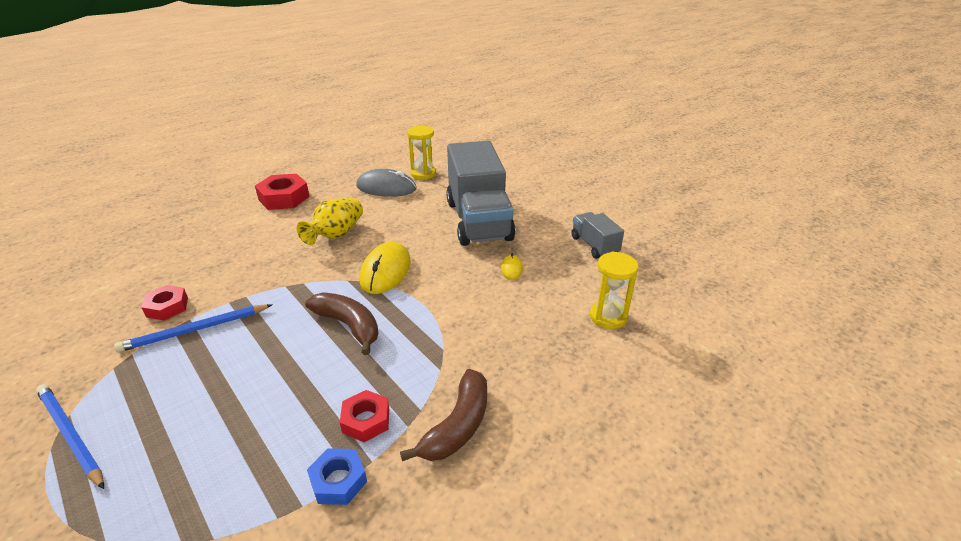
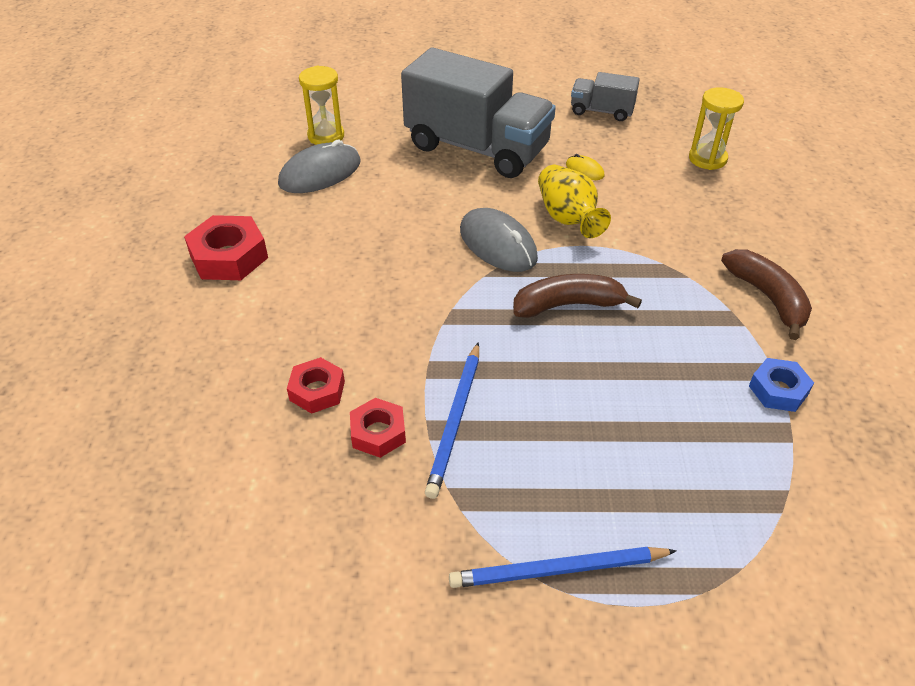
camera: 50 degrees left, 10 degrees up
(336, 234) = (379, 249): yellow vase -> yellow vase (568, 218)
(366, 420) = (718, 346): red nut -> red nut (317, 390)
(385, 271) = (498, 244): yellow mouse -> grey mouse

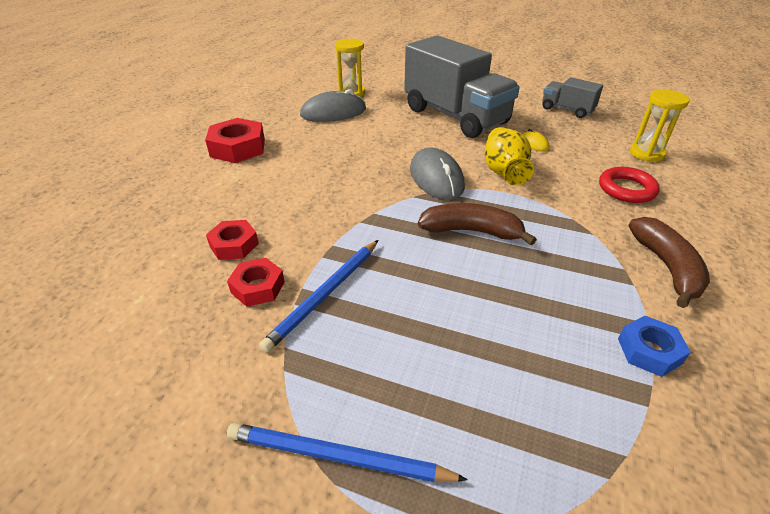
camera: 20 degrees right, 5 degrees down
(702, 212) = (626, 189): none -> red ring

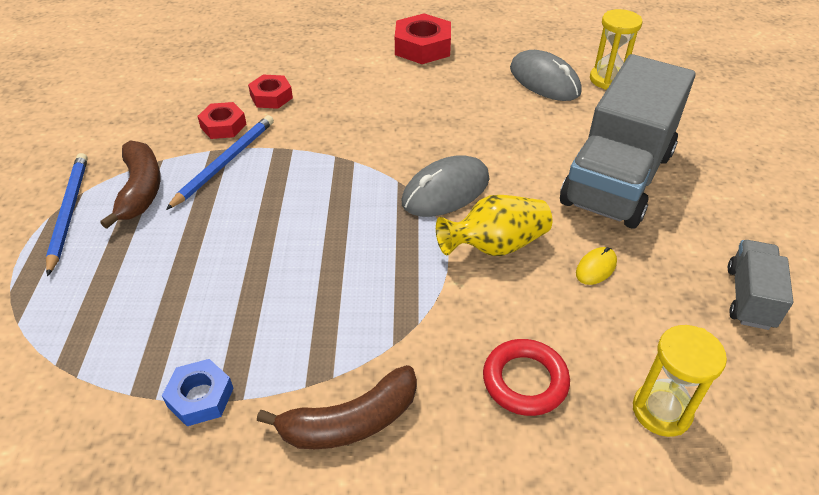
camera: 70 degrees right, 5 degrees up
(325, 294) = (224, 163): blue pencil -> blue pencil turned 105 degrees clockwise
(471, 231) = (352, 236): brown banana -> brown banana (140, 190)

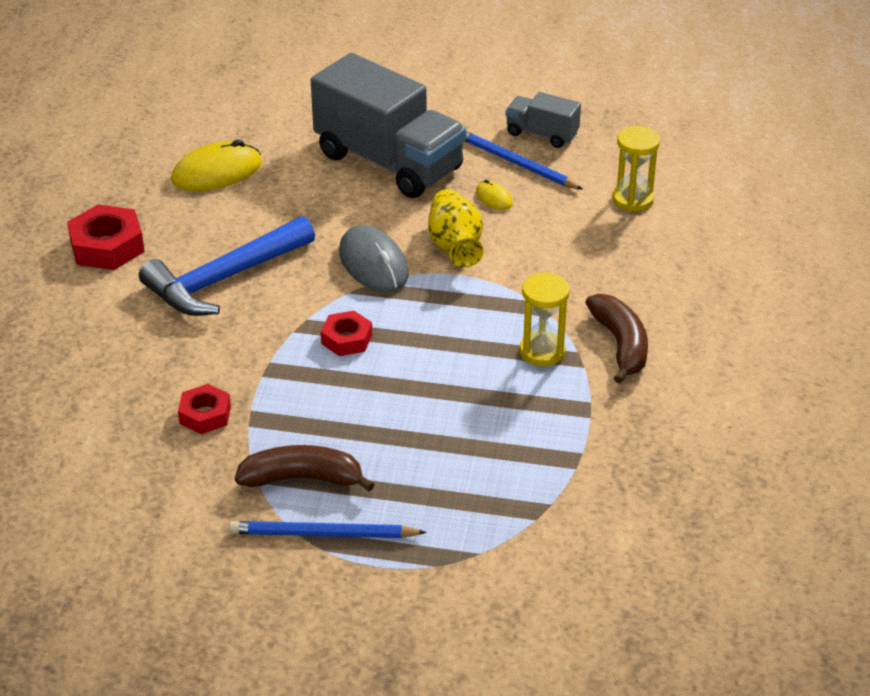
camera: 80 degrees left, 5 degrees down
(200, 397) = (585, 426): blue nut -> none
(224, 163) = (277, 413): blue pencil -> blue pencil (516, 163)
(271, 97) = (160, 374): red nut -> red nut (347, 339)
(397, 107) = (223, 279): none -> blue hammer
(525, 381) = (598, 255): red ring -> none
(544, 80) = (217, 172): grey mouse -> yellow mouse
(607, 79) = (234, 132): yellow hourglass -> yellow hourglass (542, 351)

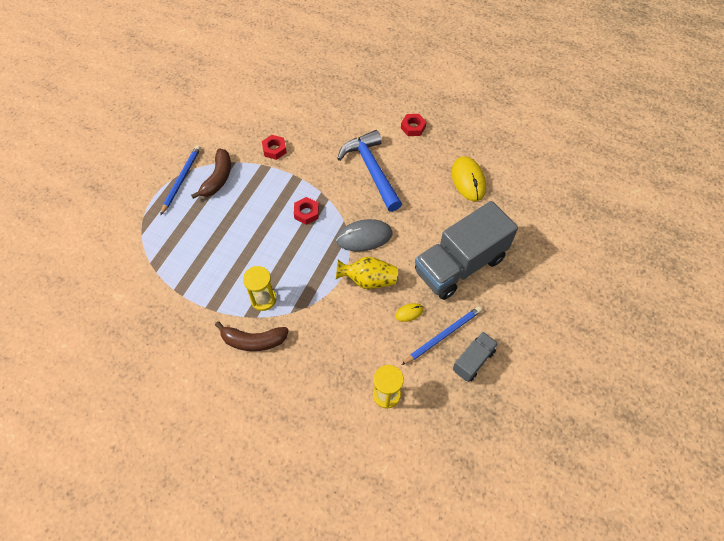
camera: 105 degrees right, 20 degrees up
(107, 246) = (413, 127): red nut -> red nut, size x0.63

